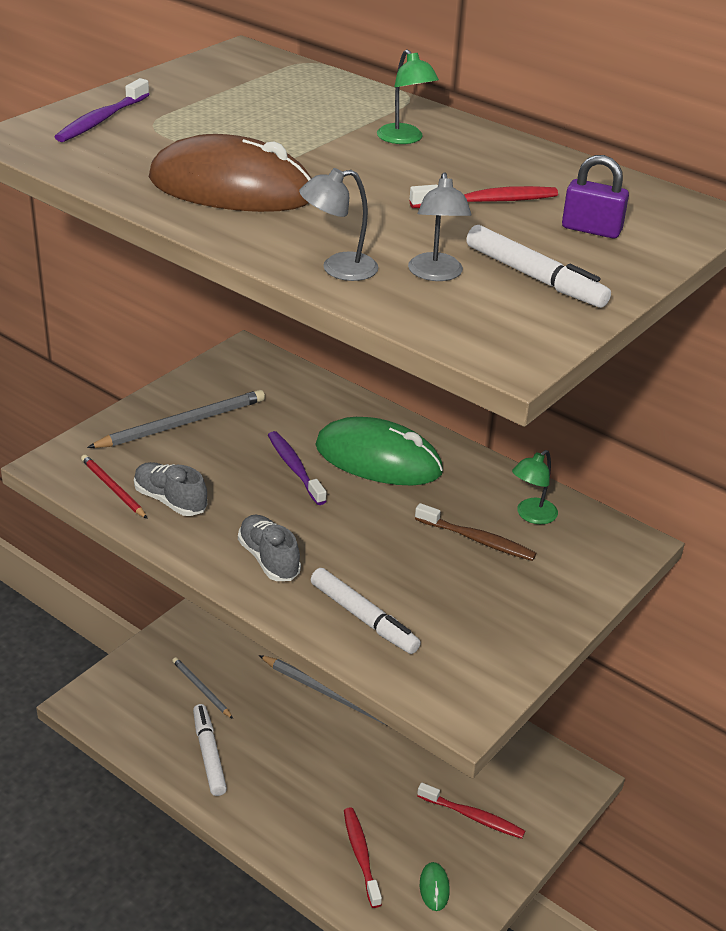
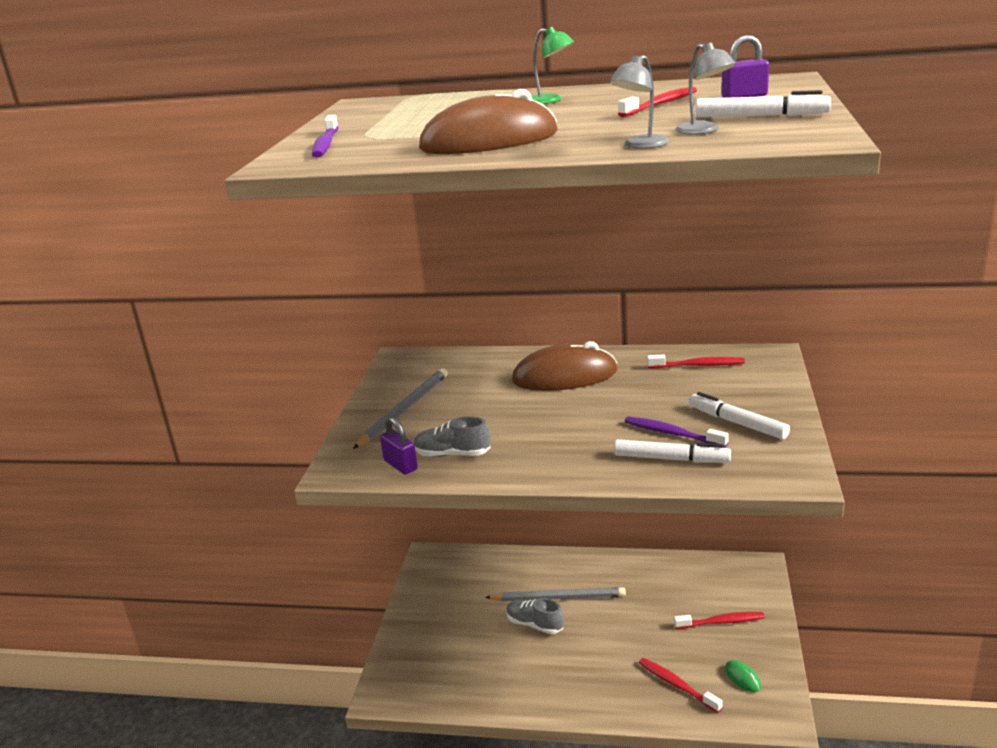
camera: 25 degrees left, 10 degrees down
(113, 488) = (400, 465): red pencil -> purple padlock
(201, 689) = (462, 640): grey pencil -> none
(209, 754) = (509, 679): white marker -> white marker (737, 423)
(269, 559) = (566, 456): grey shoe -> grey shoe (535, 624)
(295, 468) = (516, 402): purple toothbrush -> purple toothbrush (672, 434)
(378, 459) = (564, 376): green mouse -> brown mouse
(476, 539) = (682, 390): brown toothbrush -> none
(531, 516) = (697, 365): green lamp -> red toothbrush

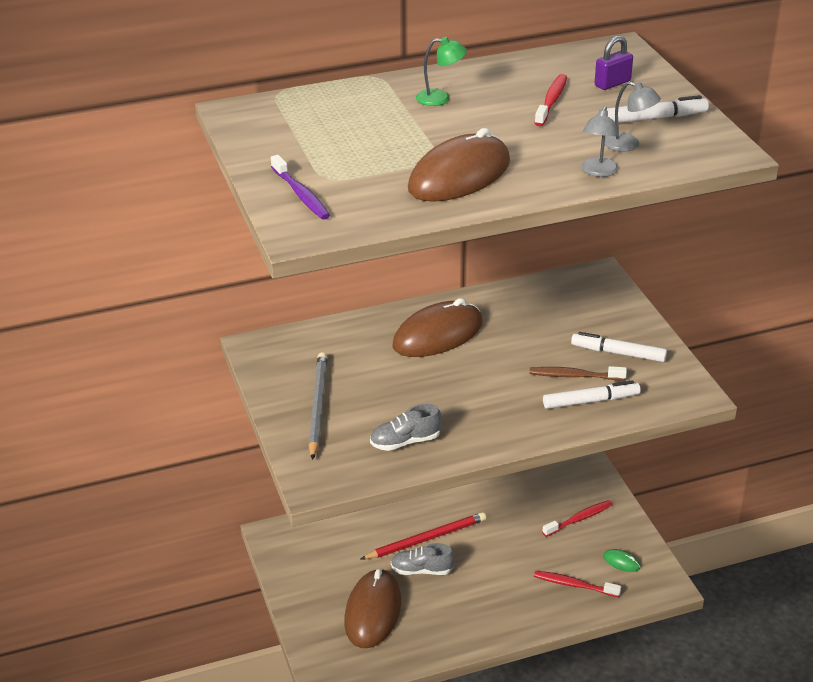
camera: 30 degrees left, 10 degrees up
(400, 465) = (368, 464): purple padlock -> none
(465, 648) = (373, 612): none -> brown mouse
(558, 598) = (426, 539): grey pencil -> red pencil
(672, 434) = (575, 376): purple toothbrush -> brown toothbrush
(697, 365) = (546, 298): red toothbrush -> none

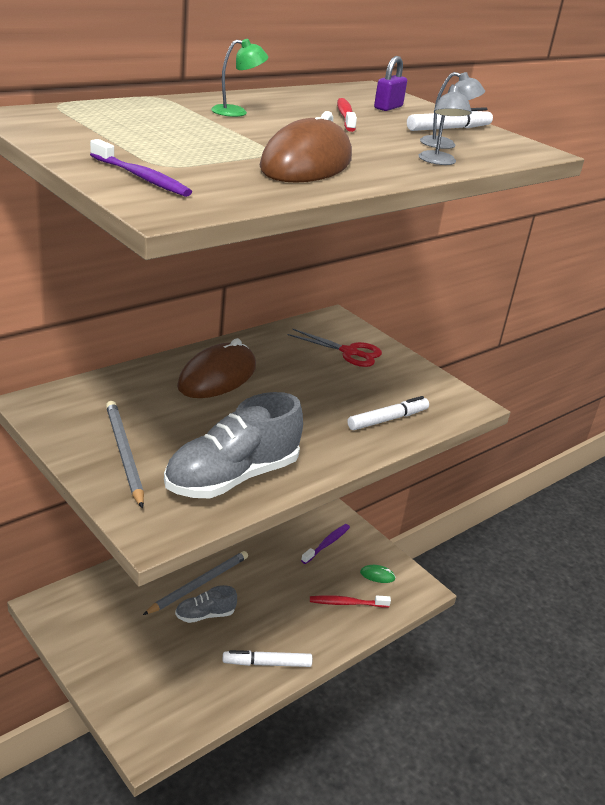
camera: 25 degrees left, 5 degrees down
(373, 612) = (171, 665): brown mouse -> none
(405, 441) = (232, 477): grey shoe -> grey shoe, size x1.96
(426, 539) = (199, 584): red pencil -> grey pencil
(575, 376) = (361, 400): brown toothbrush -> none
(578, 519) = (326, 544): red toothbrush -> purple toothbrush
(592, 319) = (349, 352): none -> red scissors
(618, 353) = (387, 377): white marker -> white marker (267, 663)

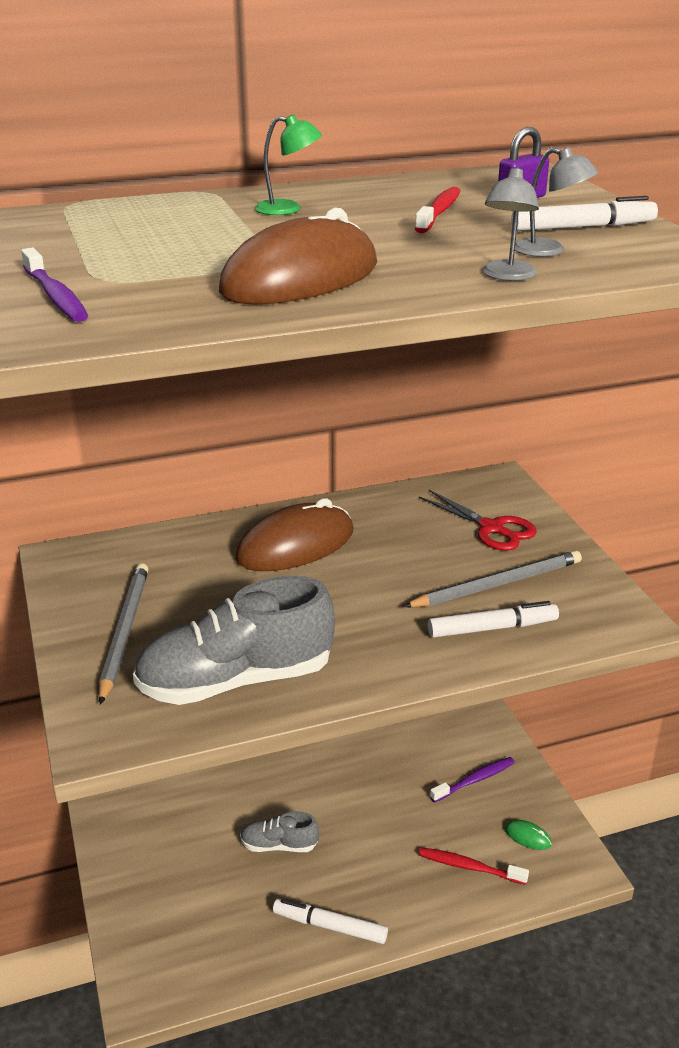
camera: 25 degrees right, 0 degrees up
(199, 584) = (288, 804): grey pencil -> grey pencil (497, 584)

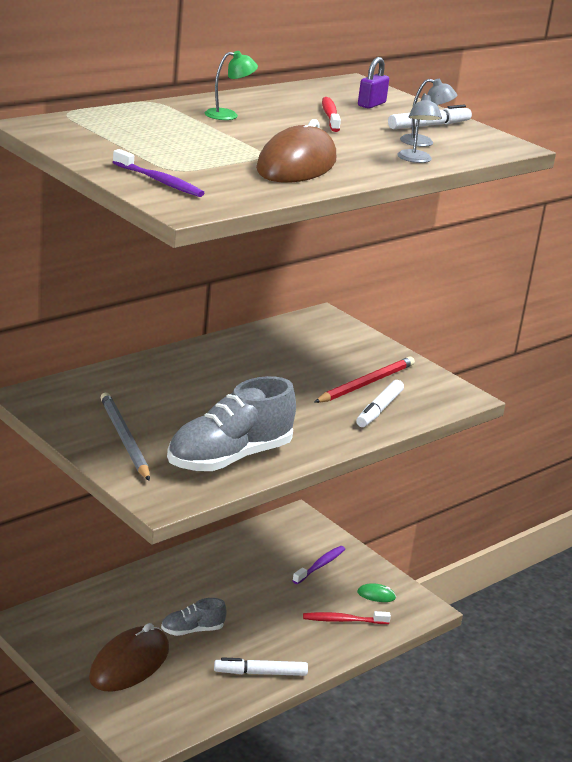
camera: 25 degrees left, 5 degrees down
(295, 545) = (206, 372): brown mouse -> brown mouse (129, 664)
(491, 528) = (340, 349): red scissors -> none
(492, 628) = (379, 410): white marker -> white marker turned 150 degrees clockwise
(497, 584) = (366, 383): grey pencil -> red pencil

